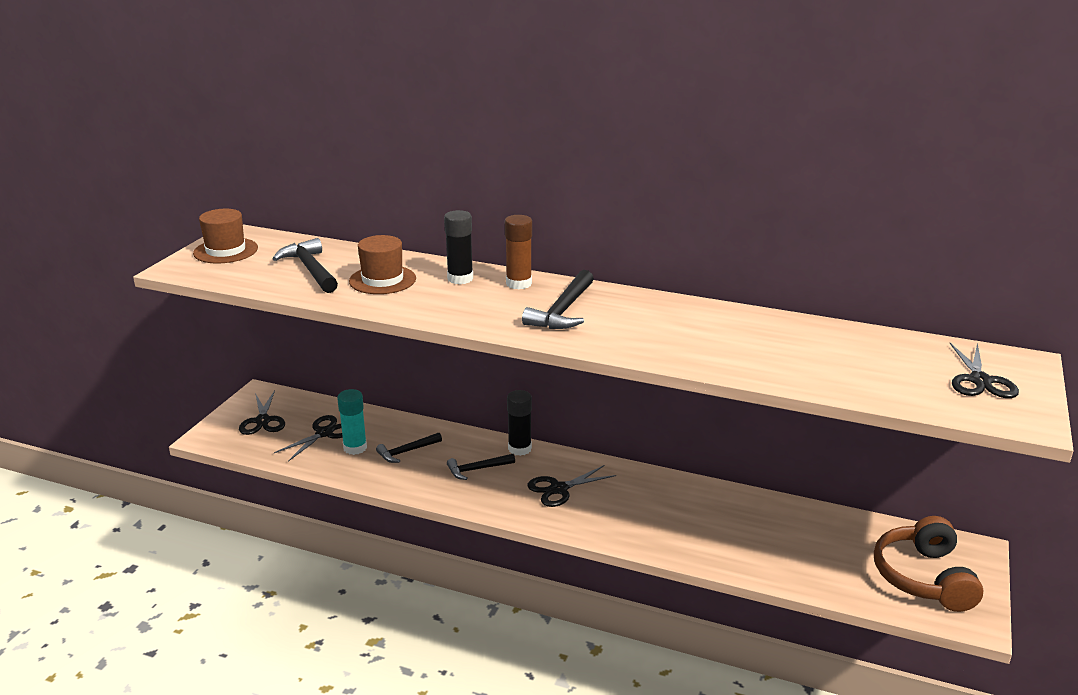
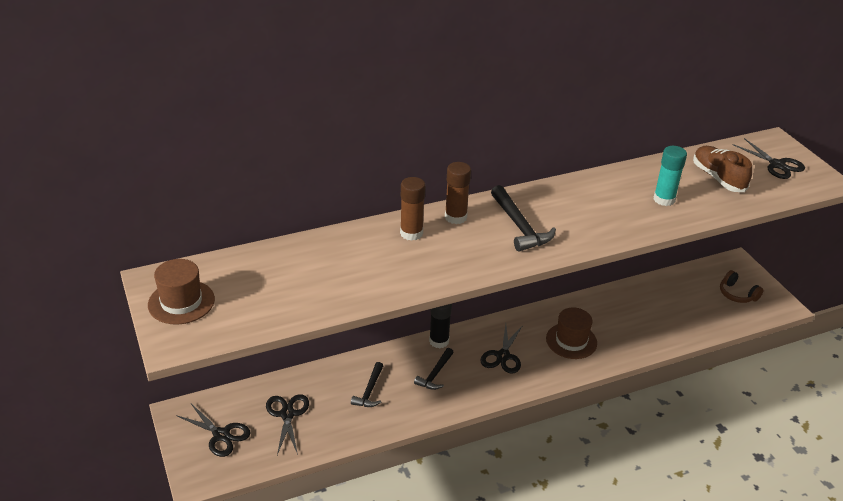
camera: 45 degrees left, 10 degrees up
(310, 269) = (289, 283): black hammer -> none
(355, 448) = (329, 411): turquoise glue stick -> turquoise glue stick (664, 199)
(382, 280) = (361, 263): brown hat -> brown hat (571, 341)
(460, 279) = (411, 233): black glue stick -> brown glue stick
(868, 361) = (718, 178): none -> brown shoe
(923, 578) = (737, 294): brown headphones -> brown headphones, size x0.57

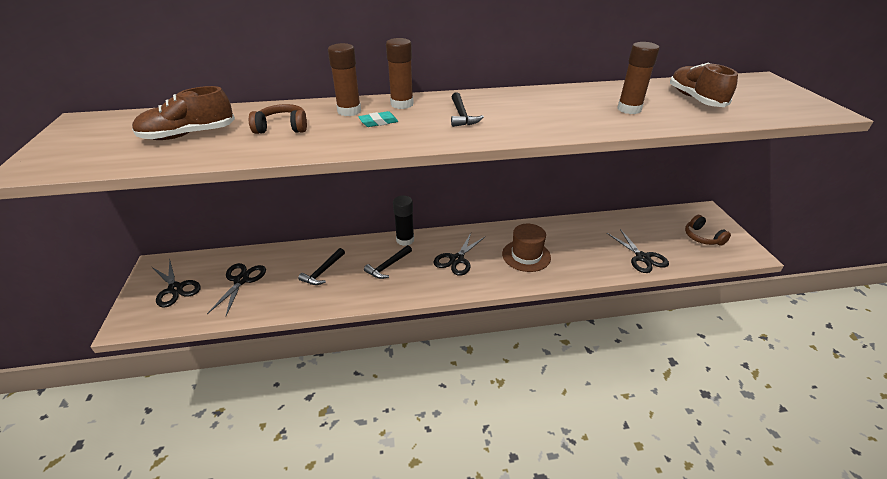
camera: 15 degrees right, 0 degrees up
(181, 302) = (81, 138): brown hat -> none
(282, 284) = (188, 135): none -> brown shoe
(364, 263) = (282, 128): none -> brown headphones
(448, 245) = (378, 122): none -> turquoise eraser
(519, 226) = (461, 115): black hammer -> black hammer, size x0.65
(664, 199) = (629, 109): turquoise glue stick -> brown glue stick
(777, 165) = (765, 95): black scissors -> black scissors (642, 258)

